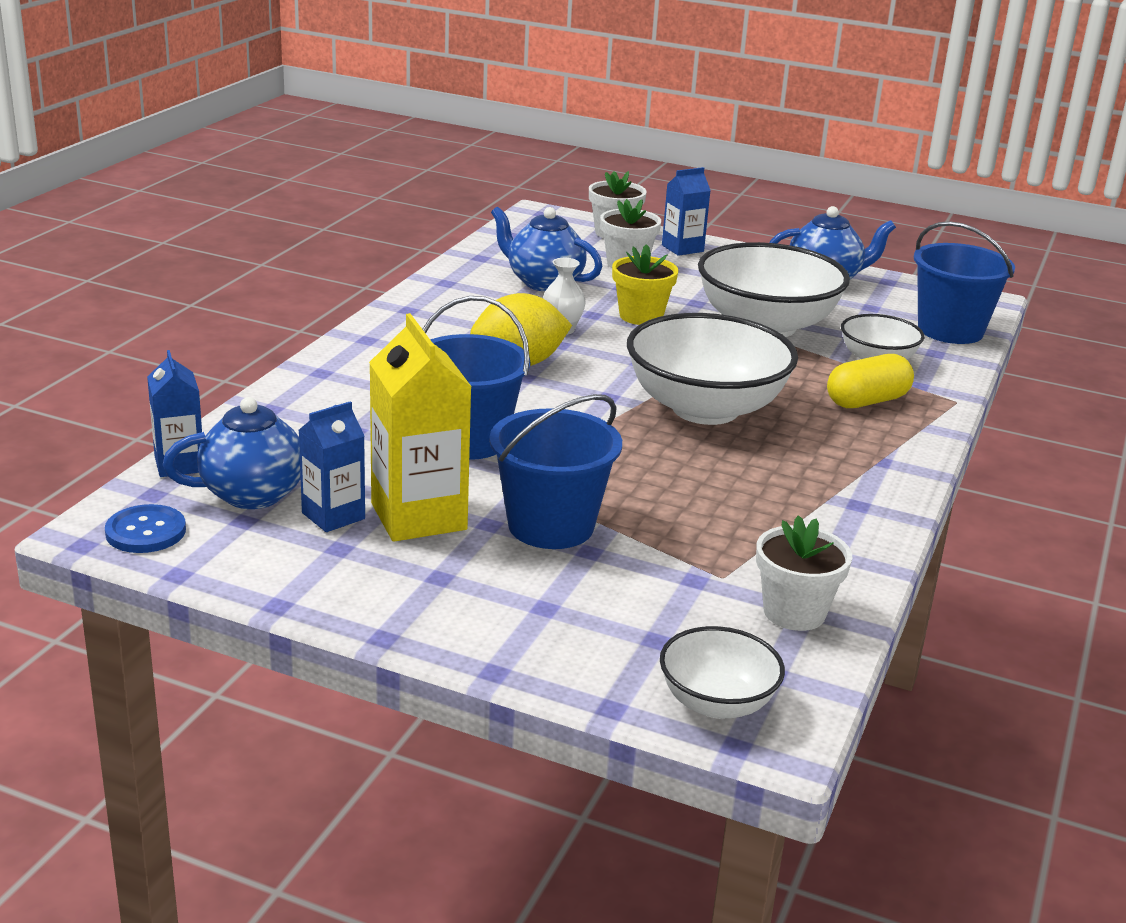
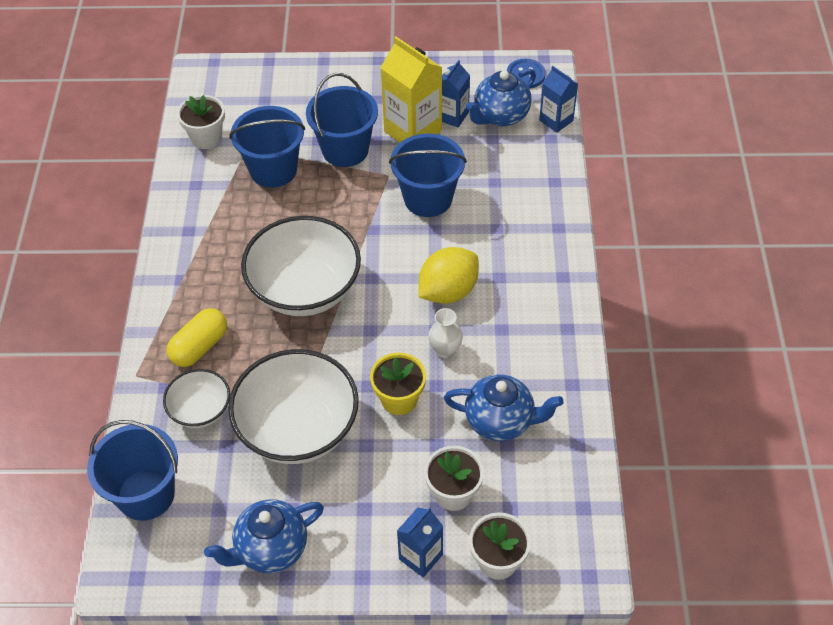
camera: 160 degrees right, 25 degrees up
(689, 535) = (273, 170): none -> blue bucket
(717, 703) = (227, 78): white bowl -> none

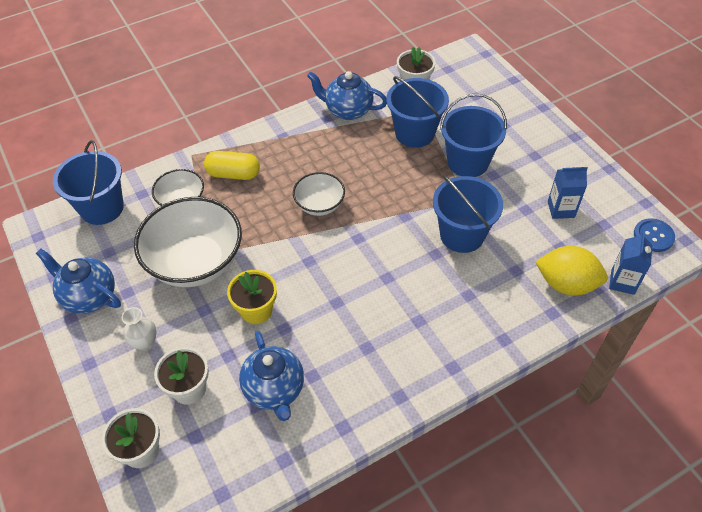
camera: 60 degrees right, 0 degrees up
(305, 290) = (319, 205): white bowl -> white bowl, size x0.53
(412, 131) = (522, 192): yellow carton -> none
(420, 557) = (122, 394): blue carton -> none
(445, 350) = (321, 318): white vase -> white vase (145, 343)
(448, 291) = (379, 292): yellow lemon -> yellow lemon (566, 284)
(500, 116) = (590, 240): blue teapot -> blue teapot (348, 110)

